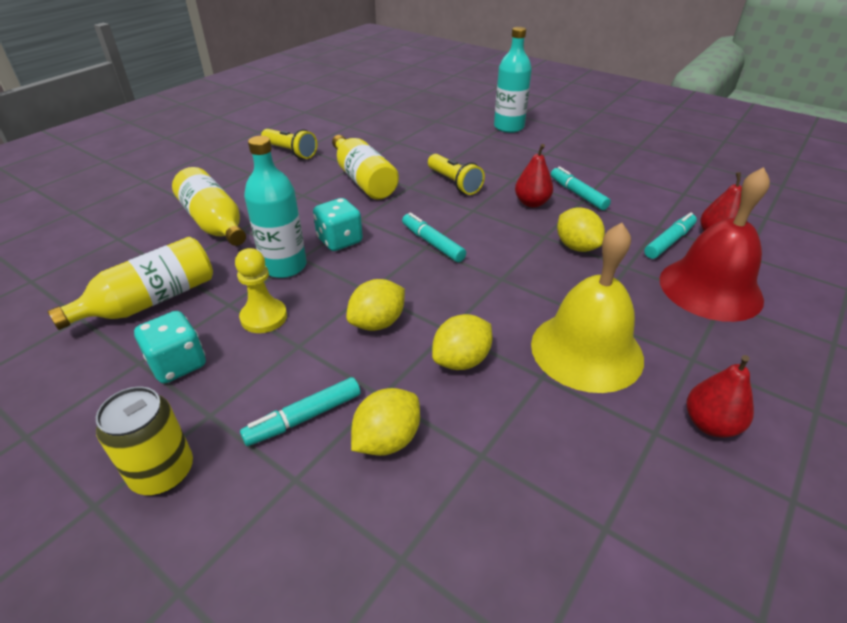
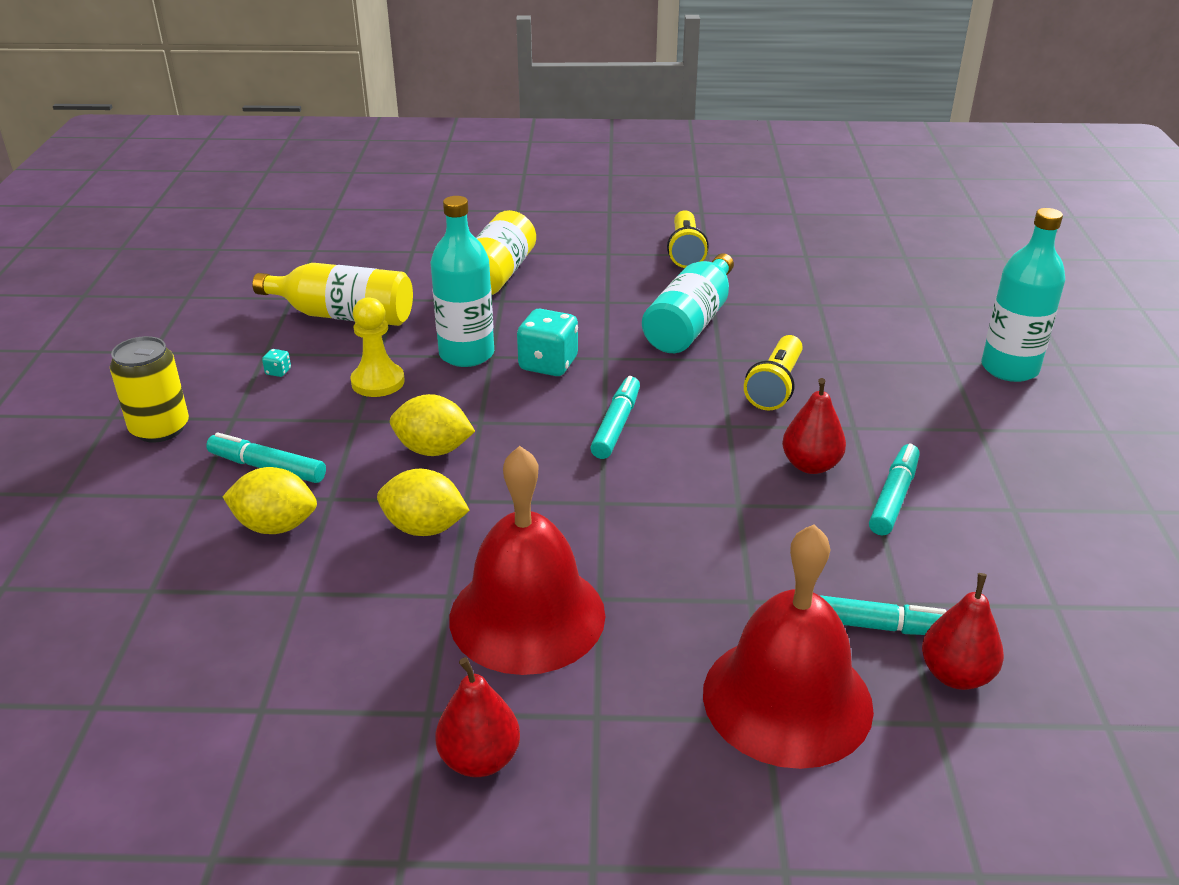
camera: 55 degrees right, 5 degrees down
(178, 364) = (278, 372): turquoise dice -> turquoise dice, size x0.42
(363, 180) = (691, 323): yellow bottle -> turquoise bottle
(576, 247) = (746, 539): yellow lemon -> none
(586, 350) = (527, 615): yellow bell -> red bell

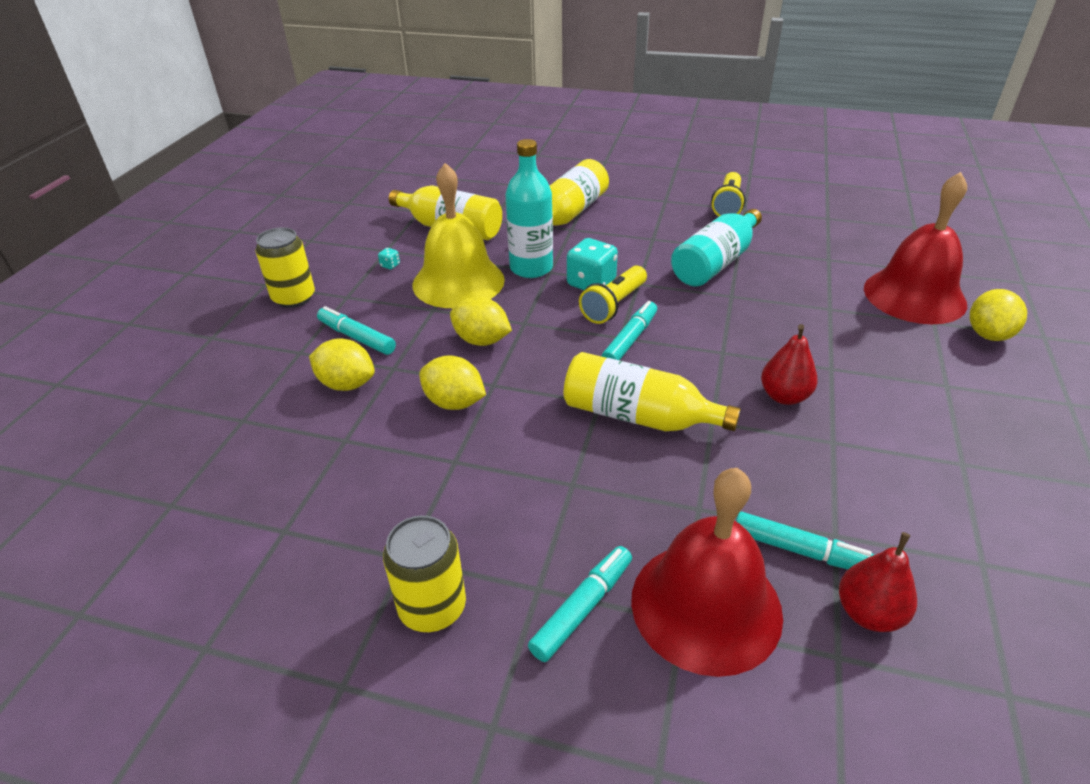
camera: 15 degrees right, 5 degrees up
(378, 382) = (458, 282): yellow pawn -> yellow bell
(479, 759) = (432, 607): red pear -> yellow can
(527, 615) = (509, 489): red bell -> red bell (914, 295)
(653, 511) = (638, 416): none -> yellow bottle
(775, 386) = (772, 324): yellow flashlight -> yellow flashlight (614, 305)
(893, 497) = (851, 436): turquoise marker -> turquoise marker (582, 608)
(1009, 368) = (988, 334): turquoise bottle -> yellow lemon

